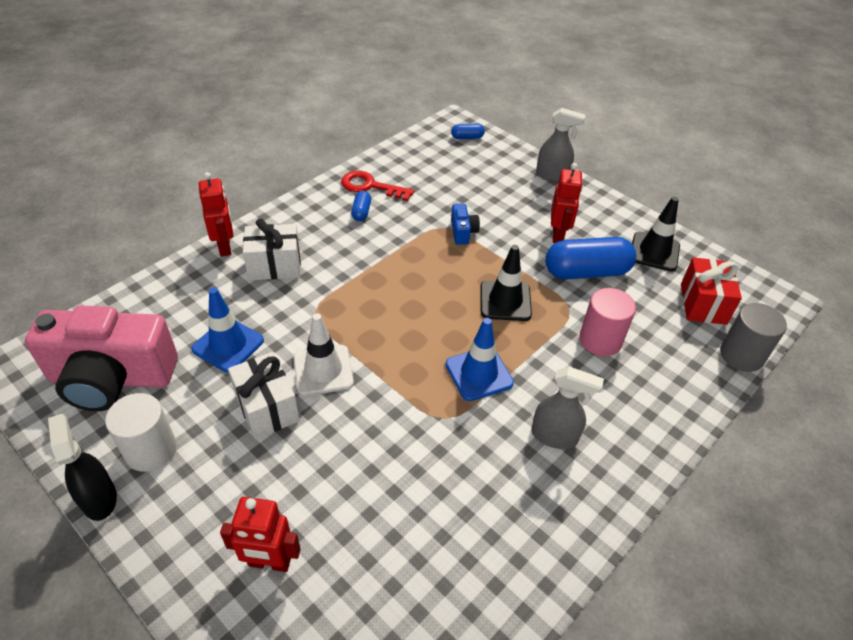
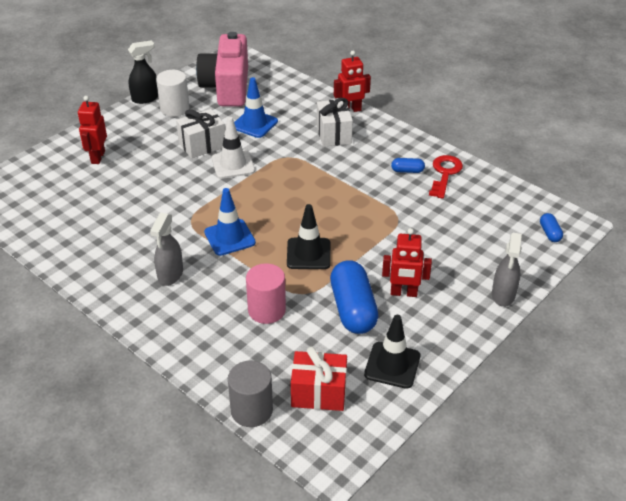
camera: 90 degrees right, 5 degrees down
(463, 232) = (394, 230): blue camera -> none

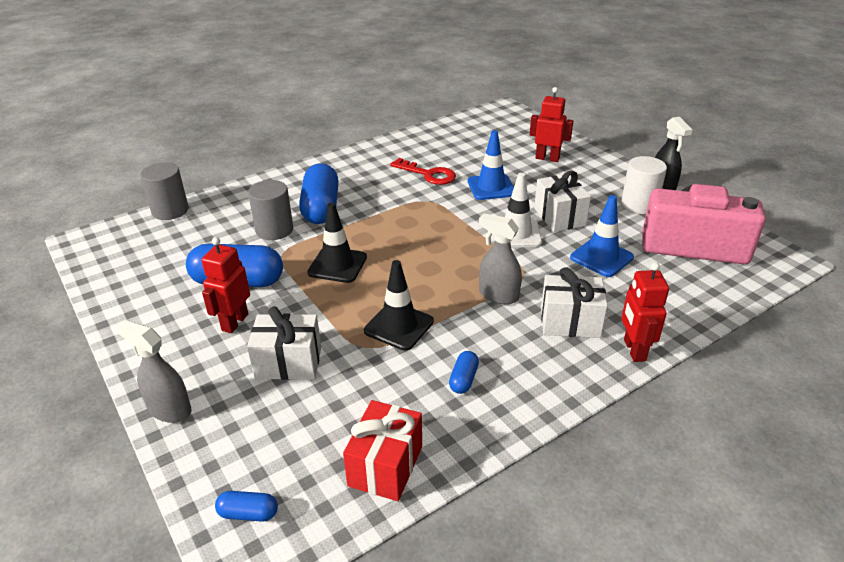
camera: 105 degrees right, 5 degrees down
(170, 275) = (353, 185): grey spray bottle -> grey spray bottle (498, 295)
(219, 288) = (321, 208): none -> blue capsule
(229, 237) = (389, 220): blue traffic cone -> blue traffic cone (491, 187)
(266, 310) = (274, 230): pink cylinder -> grey cylinder
(318, 393) = (156, 245): red gift -> red gift (385, 466)
(392, 365) = (147, 293): black traffic cone -> black traffic cone (399, 326)
(431, 250) = (288, 363): none -> white gift
(445, 174) = (444, 421): red key -> red key (428, 174)

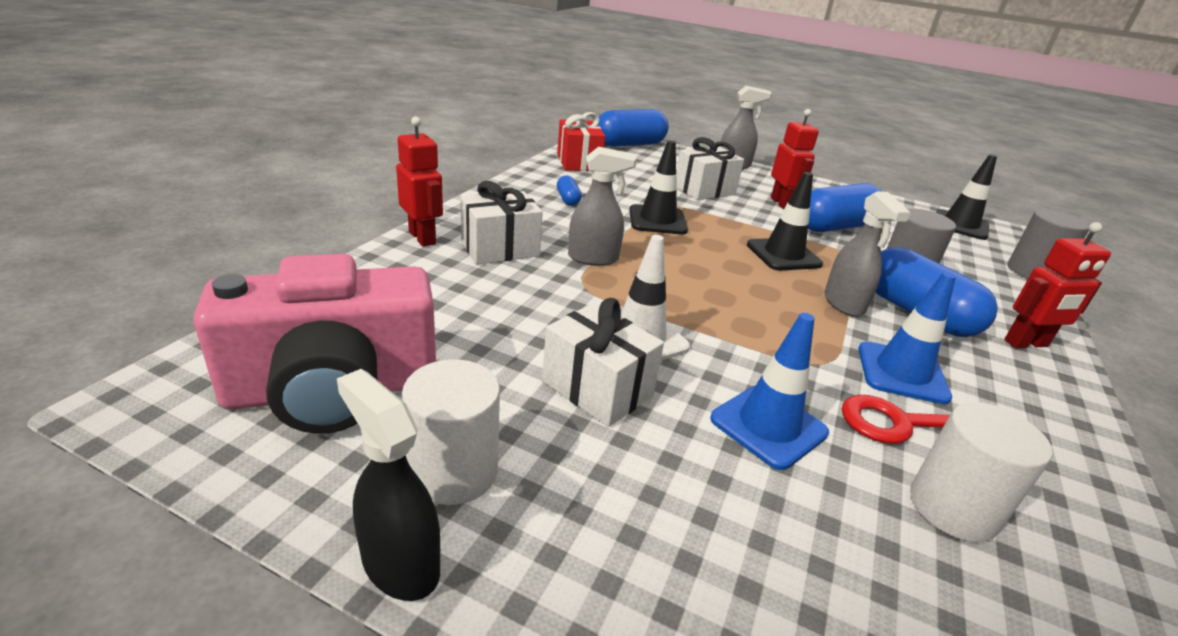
camera: 145 degrees right, 5 degrees down
(112, 257) = (960, 225): none -> black traffic cone
(248, 513) = (629, 144): blue capsule -> blue capsule, size x2.20
(358, 223) = (844, 304): none -> grey spray bottle
(452, 154) = (953, 508): none -> white cylinder
(547, 158) = (757, 589): red robot -> red robot (1026, 343)
(601, 257) = (492, 329): blue traffic cone -> blue traffic cone (902, 373)

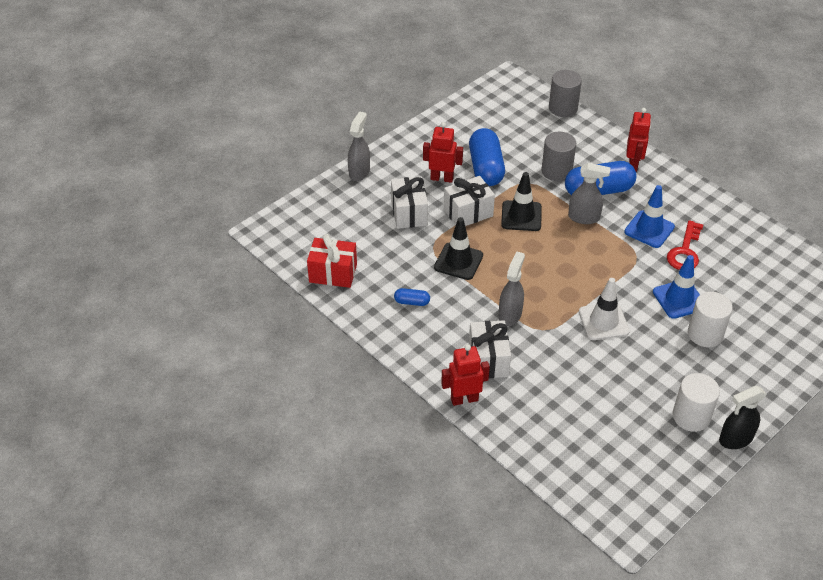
camera: 65 degrees left, 15 degrees up
(333, 390) = (629, 455): pink camera -> none
(597, 388) = (643, 352): white gift -> white gift (468, 213)
(629, 144) = (293, 223): blue capsule -> none
(953, 508) = (733, 264): white cylinder -> white cylinder (705, 334)
(960, 225) = (495, 99): black traffic cone -> none

